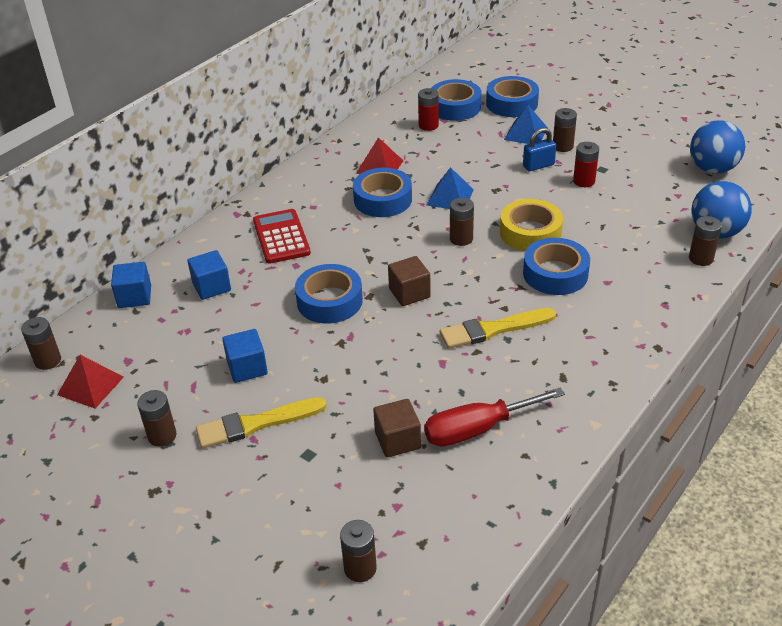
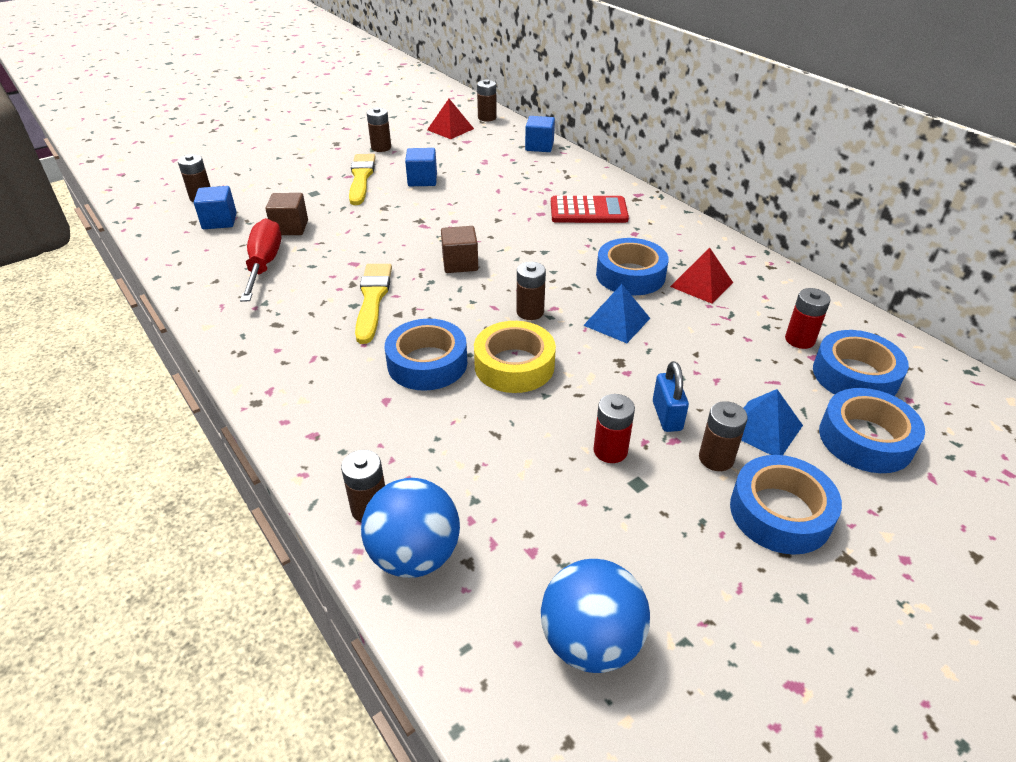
camera: 105 degrees right, 0 degrees up
(211, 287) = (532, 175): blue cube -> blue cube (219, 221)
(329, 301) = (477, 222): blue tape -> blue tape (780, 513)

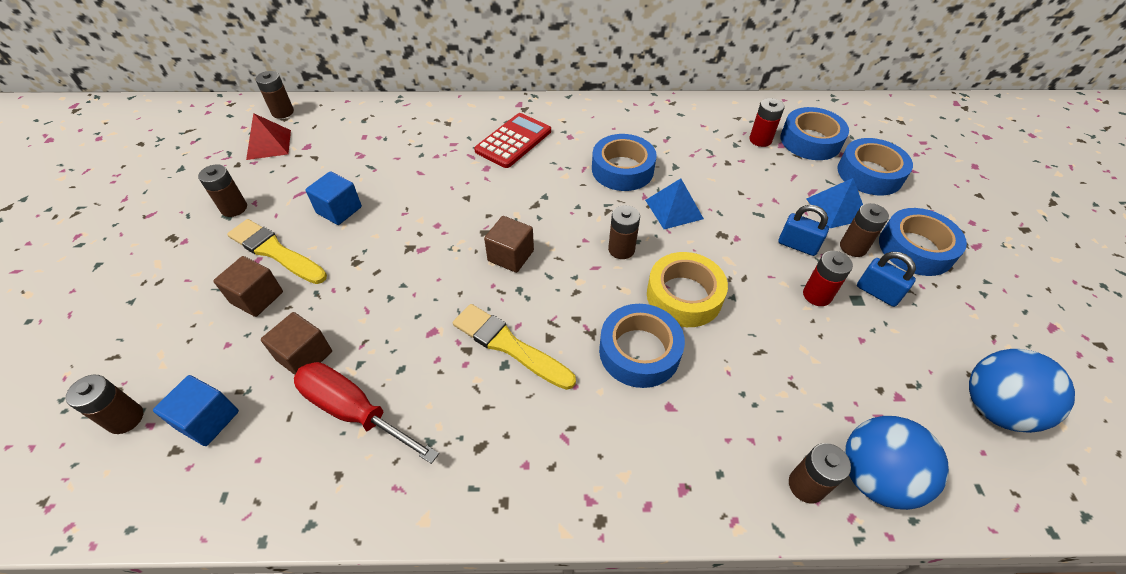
camera: 55 degrees left, 10 degrees up
(319, 191) = (257, 297): none -> brown cube
(539, 146) = (379, 111): blue cube -> none
(666, 497) = (877, 292): none -> blue padlock
(701, 284) = (665, 143): red pyramid -> none

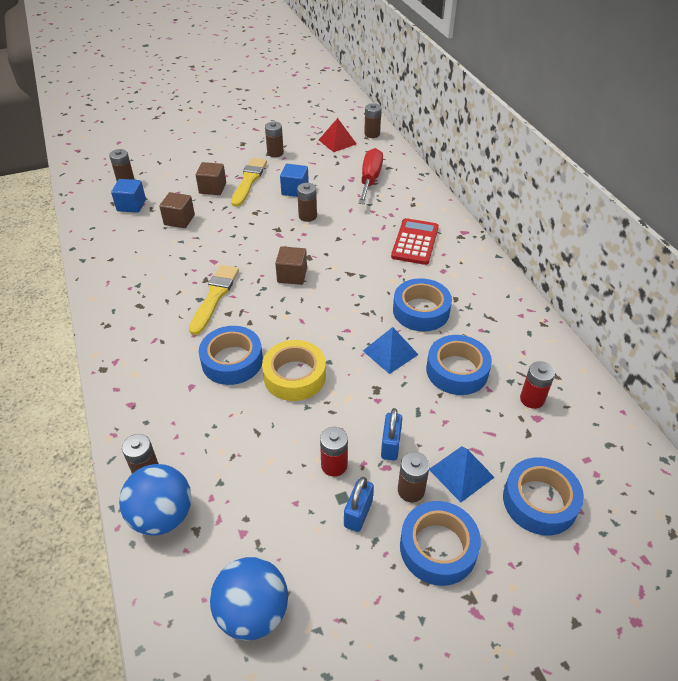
camera: 70 degrees right, 5 degrees down
(354, 411) = (149, 250): red screwdriver -> red screwdriver (370, 179)
(513, 141) = (415, 242): red calculator -> red calculator turned 90 degrees counterclockwise
(621, 249) = (326, 330): brown battery -> brown battery (307, 216)
(810, 141) = (561, 442): blue tape -> blue tape (457, 370)

